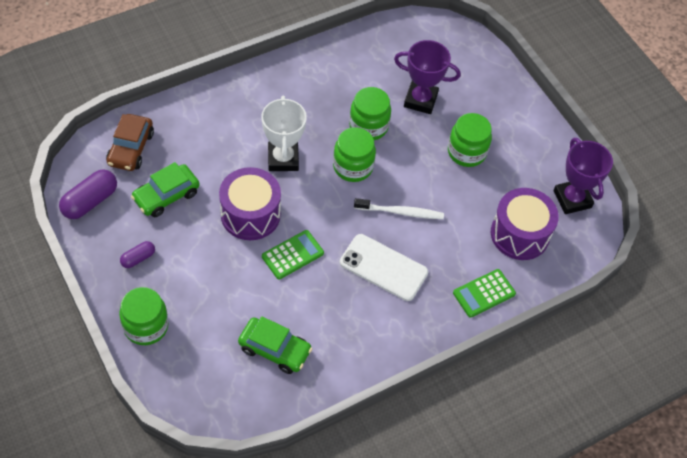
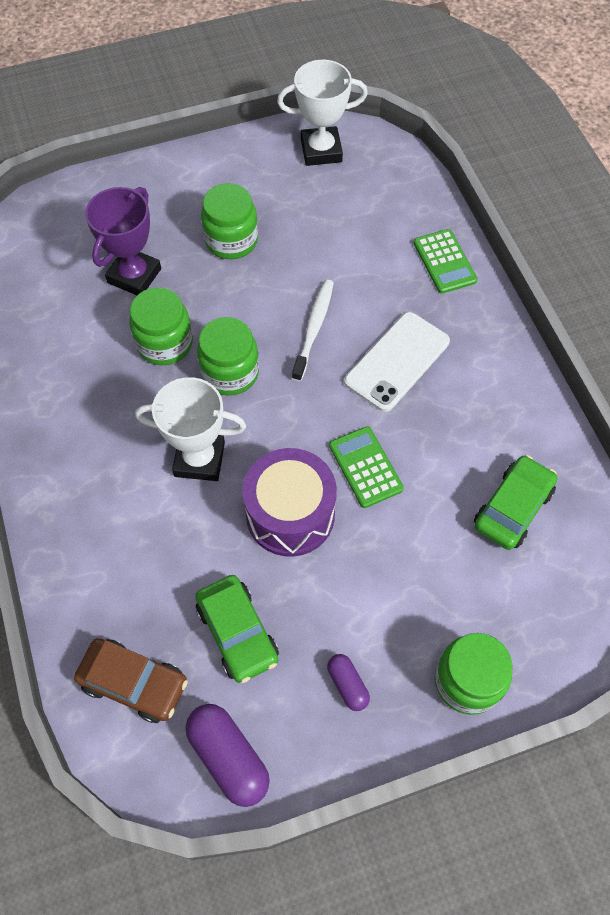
camera: 75 degrees left, 5 degrees up
(519, 234) = (364, 210): purple drum -> none
(572, 199) = (321, 151): purple trophy -> white trophy

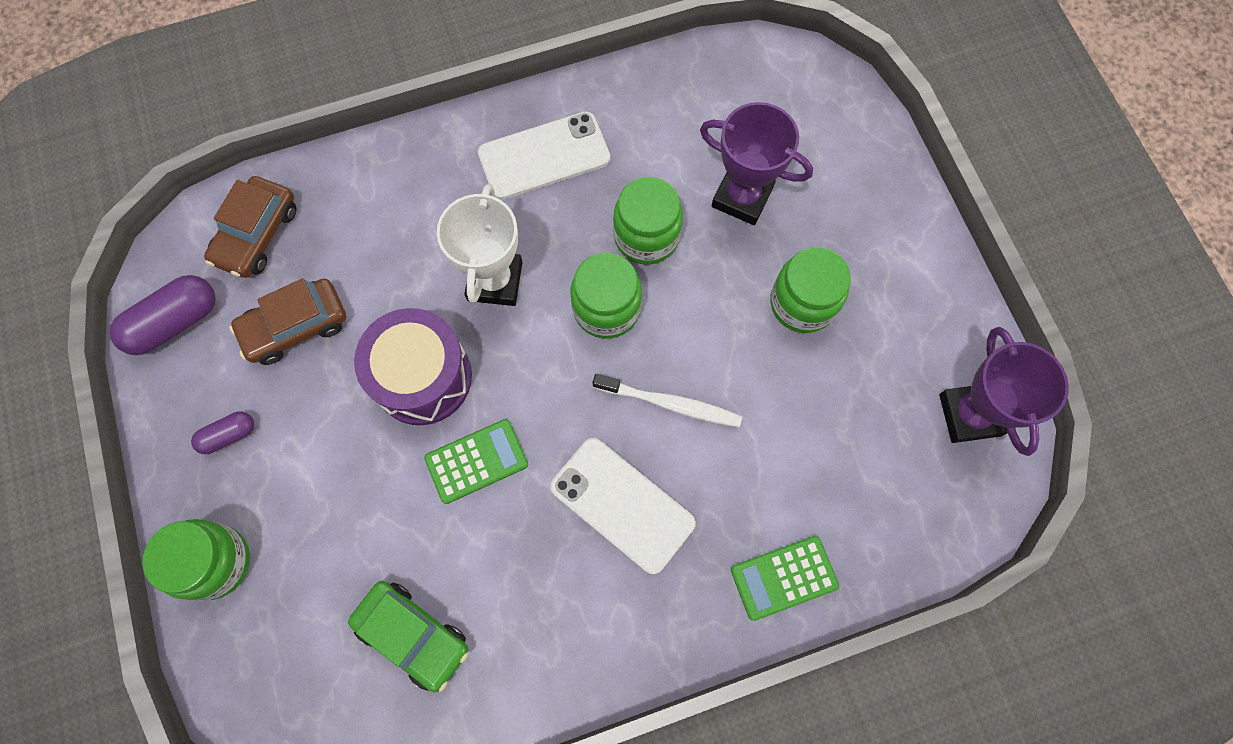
camera: 90 degrees right, 10 degrees up
(76, 422) = (544, 156): none -> white phone
(237, 633) = (295, 326): green car -> brown car
(321, 151) = (969, 415): white trophy -> purple trophy

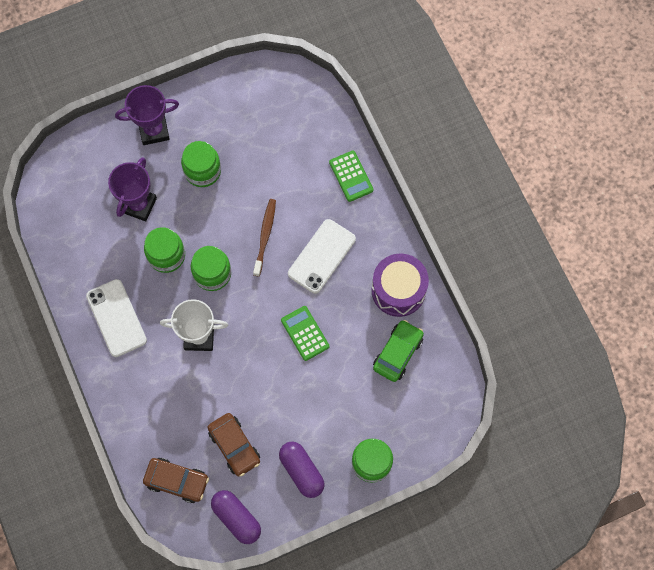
camera: 95 degrees left, 0 degrees up
(228, 435) = (302, 471): purple capsule -> purple capsule, size x1.76
(422, 377) = (260, 369): purple drum -> purple drum (398, 290)
(669, 403) = (265, 236): white toothbrush -> brown toothbrush
(969, 415) = (259, 89): purple trophy -> purple trophy (154, 130)

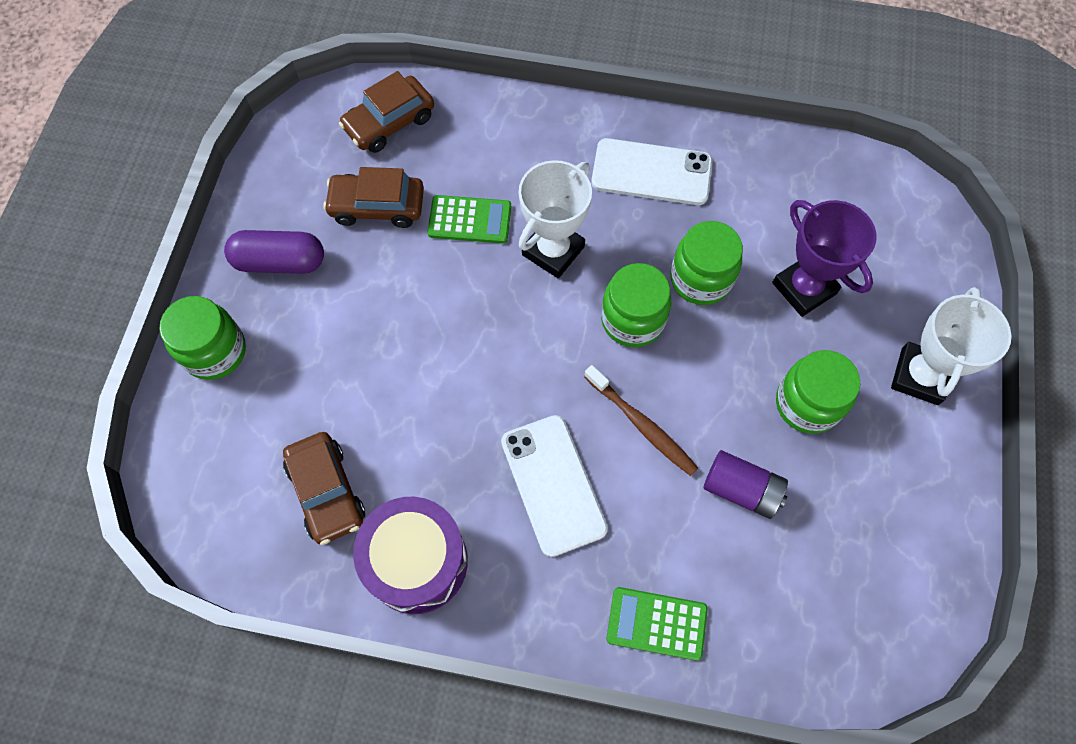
camera: 125 degrees right, 5 degrees down
(154, 130) = (919, 376): purple trophy -> white trophy
(236, 518) = (291, 157): purple capsule -> none
(266, 176) = (741, 489): none -> purple battery
(305, 333) = (455, 384): green calculator -> green calculator (469, 220)
(398, 353) = (326, 492): green car -> brown car

